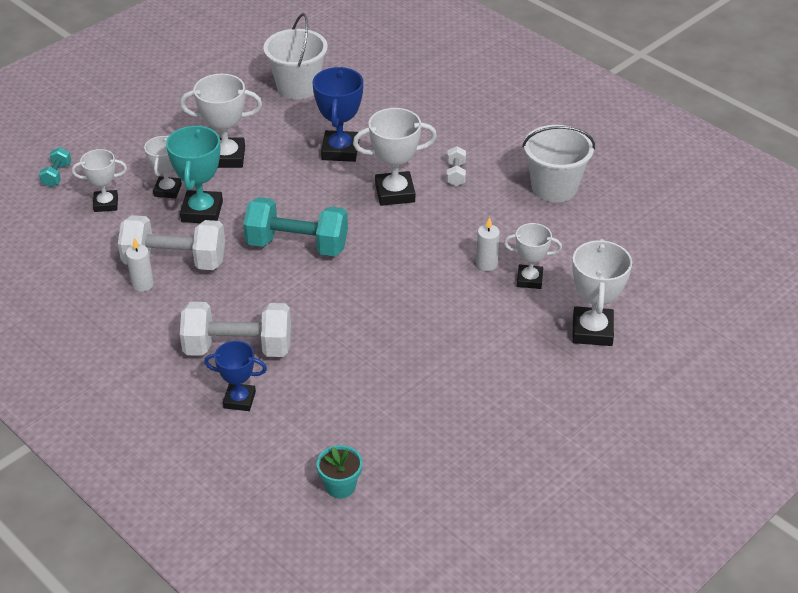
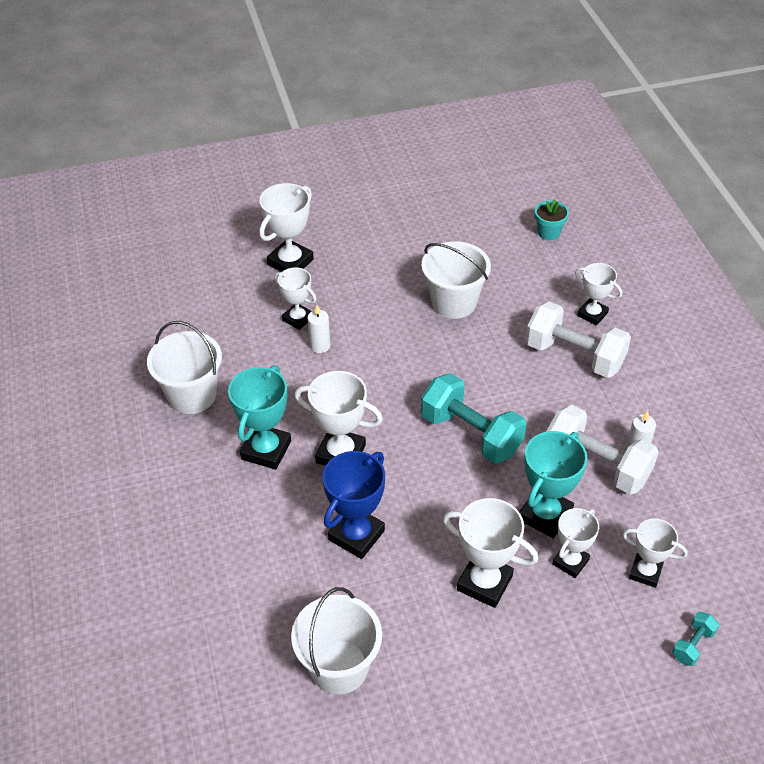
camera: 150 degrees left, 5 degrees up
(239, 400) = (592, 314): blue trophy -> white trophy
(392, 355) = (454, 302): none -> white bucket
(456, 174) = (266, 450): white dumbbell -> turquoise trophy

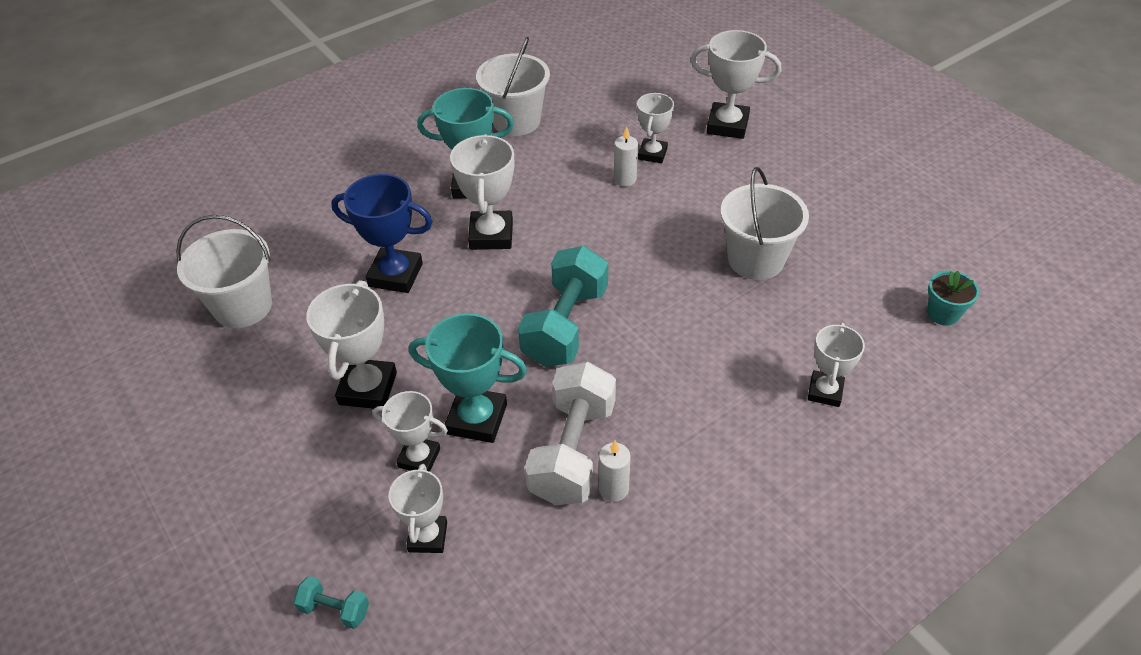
camera: 70 degrees right, 0 degrees up
(574, 355) = (740, 389): white dumbbell -> none

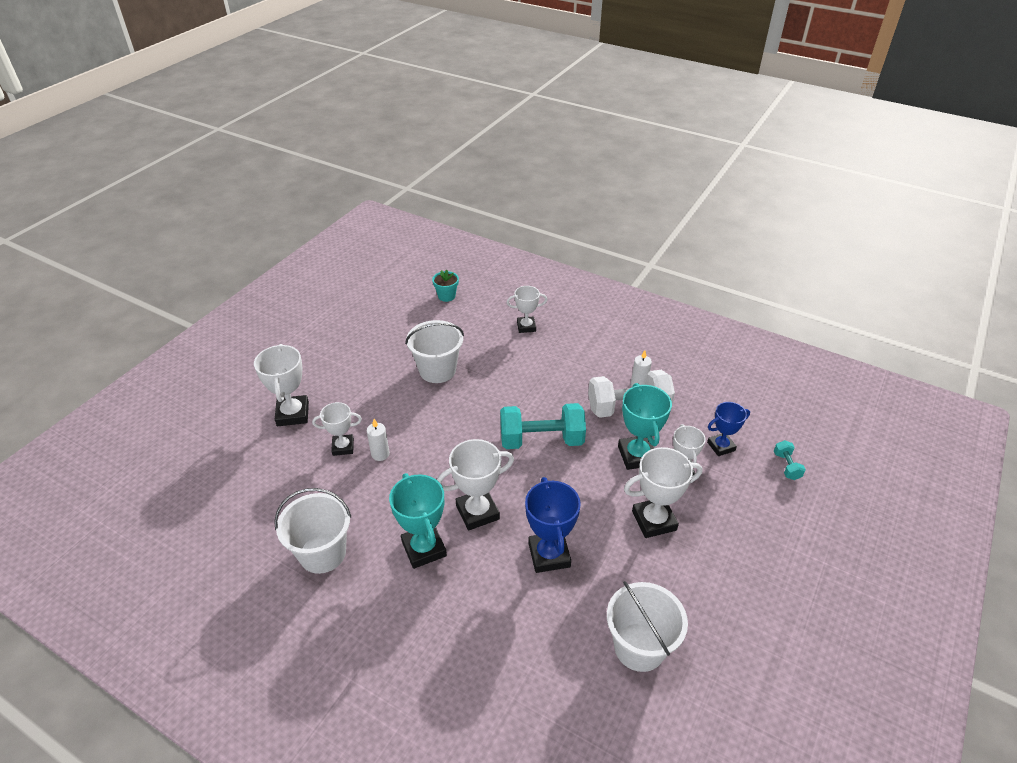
camera: 115 degrees left, 5 degrees down
(428, 537) = (721, 446): white trophy -> blue trophy

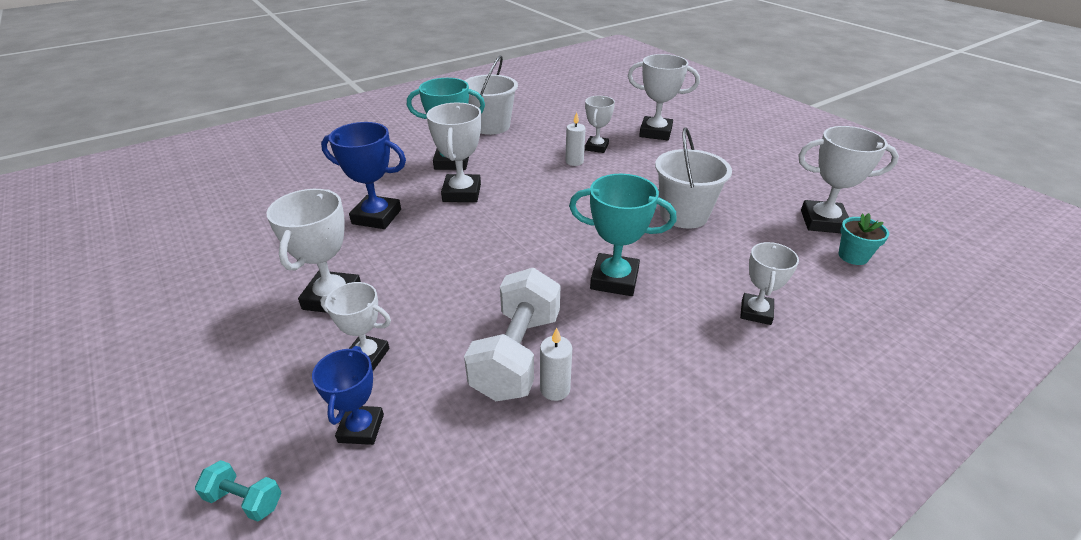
camera: 115 degrees right, 5 degrees down
(411, 308) = (823, 222): none -> white trophy
(541, 440) = (518, 256): turquoise dumbbell -> none
(637, 455) = (428, 325): turquoise trophy -> turquoise trophy (614, 279)
(639, 647) = (240, 234): white bucket -> none

